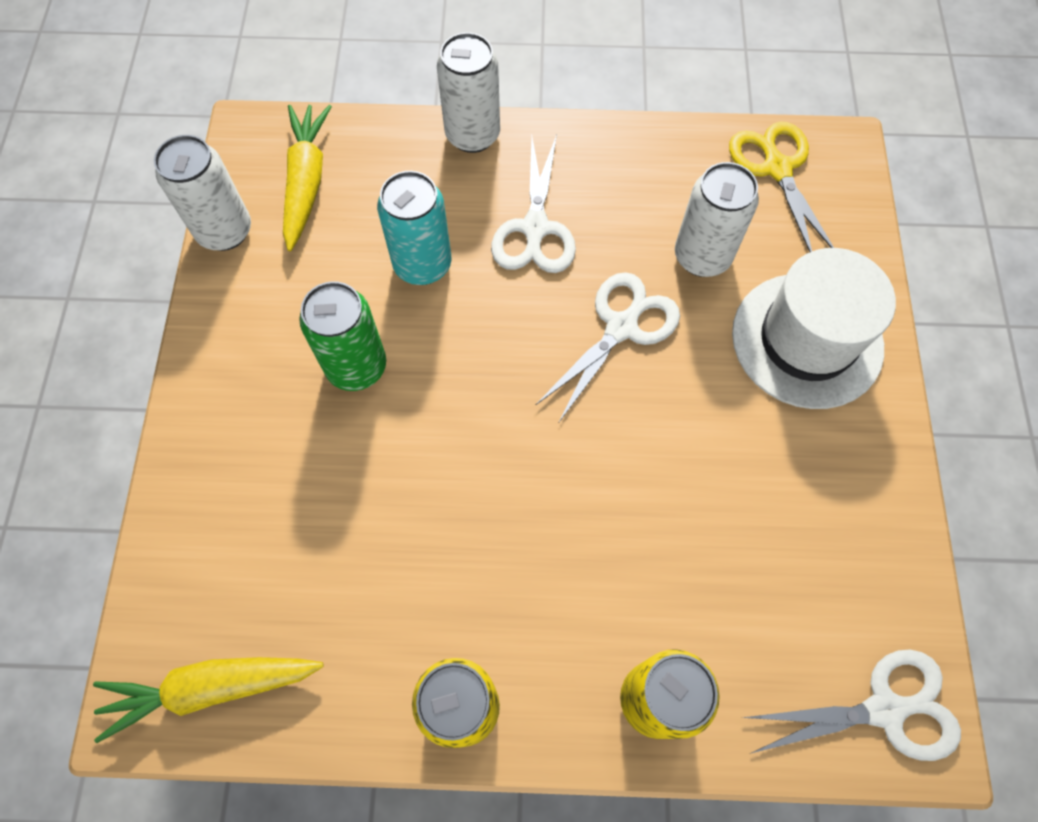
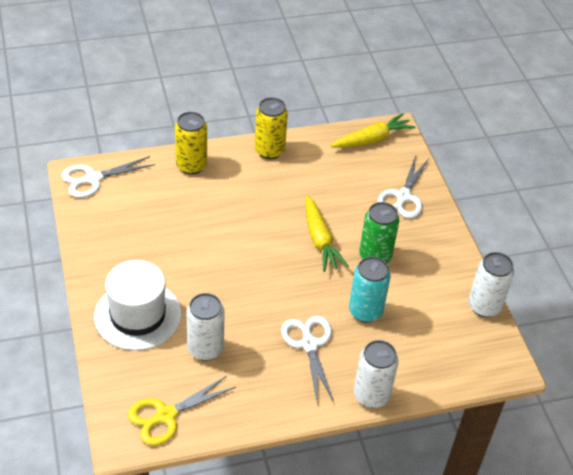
camera: 160 degrees right, 20 degrees down
(306, 182) = (456, 343): yellow carrot -> yellow carrot (320, 239)
(621, 327) = (243, 301): white scissors -> white scissors (403, 196)
(777, 168) = (166, 415): yellow scissors -> yellow scissors turned 90 degrees clockwise

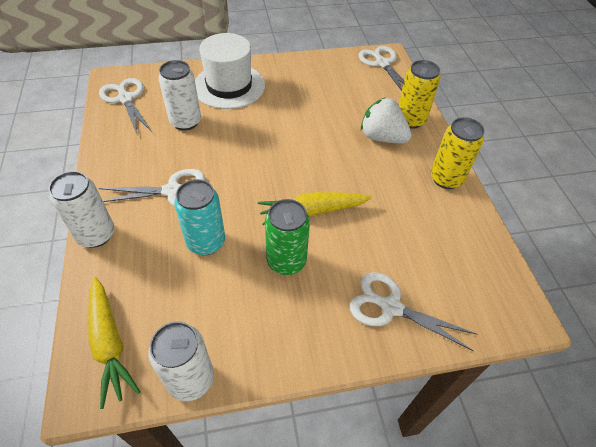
camera: 95 degrees right, 5 degrees up
(166, 415) = (126, 99): yellow scissors -> white scissors
(219, 188) = (382, 137): none -> white strawberry
(371, 139) = (494, 283): yellow carrot -> yellow carrot (109, 343)

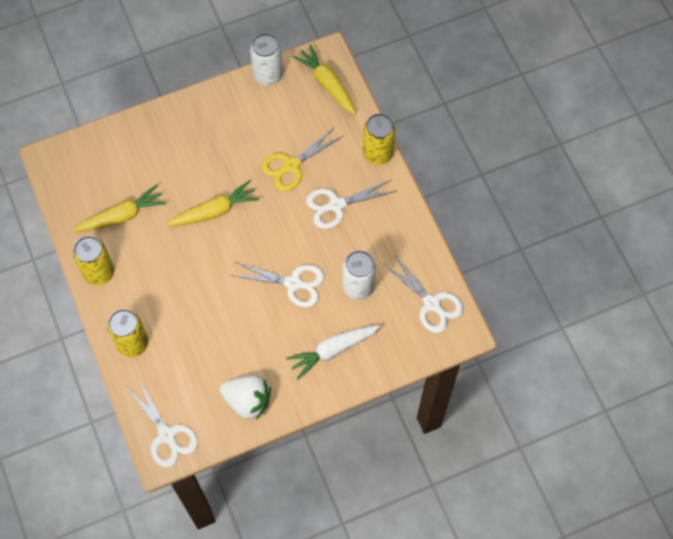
camera: 170 degrees right, 15 degrees up
(96, 235) = (377, 153): white can -> yellow can
(206, 242) = (291, 165): turquoise can -> yellow scissors
(229, 86) = (333, 350): white hat -> white carrot
(286, 261) = (226, 163): green can -> none
(382, 137) = (161, 311): white strawberry -> white strawberry (247, 400)
(391, 307) = (145, 145): white scissors -> white scissors (293, 283)
(422, 227) = (121, 216): none -> yellow carrot

